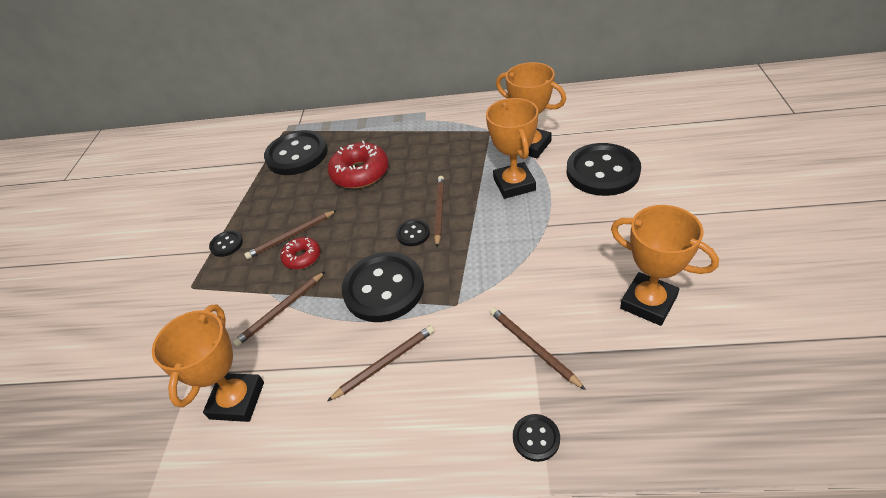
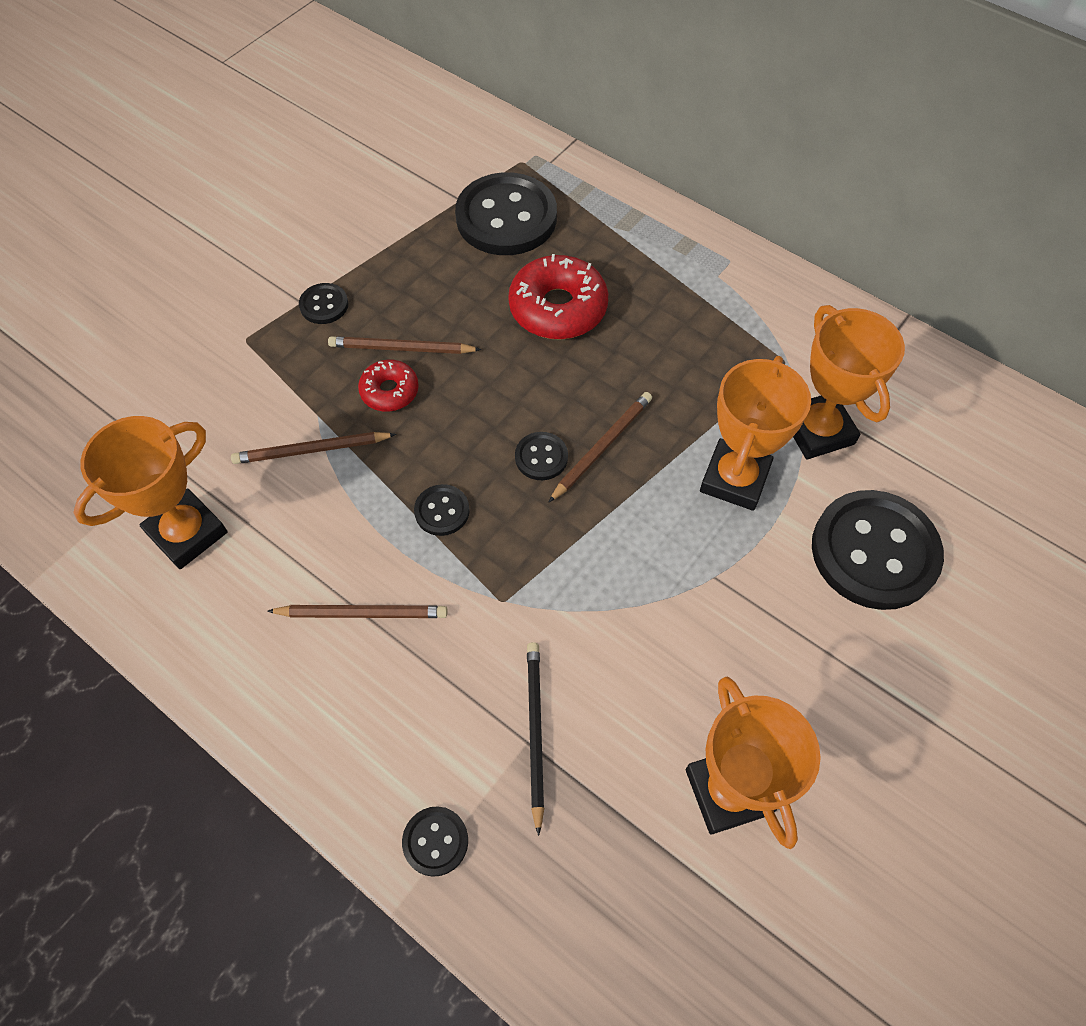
camera: 30 degrees right, 15 degrees up
(383, 288) = (442, 511): black button -> black button, size x0.45
(532, 347) = (535, 731): brown pencil -> black pencil

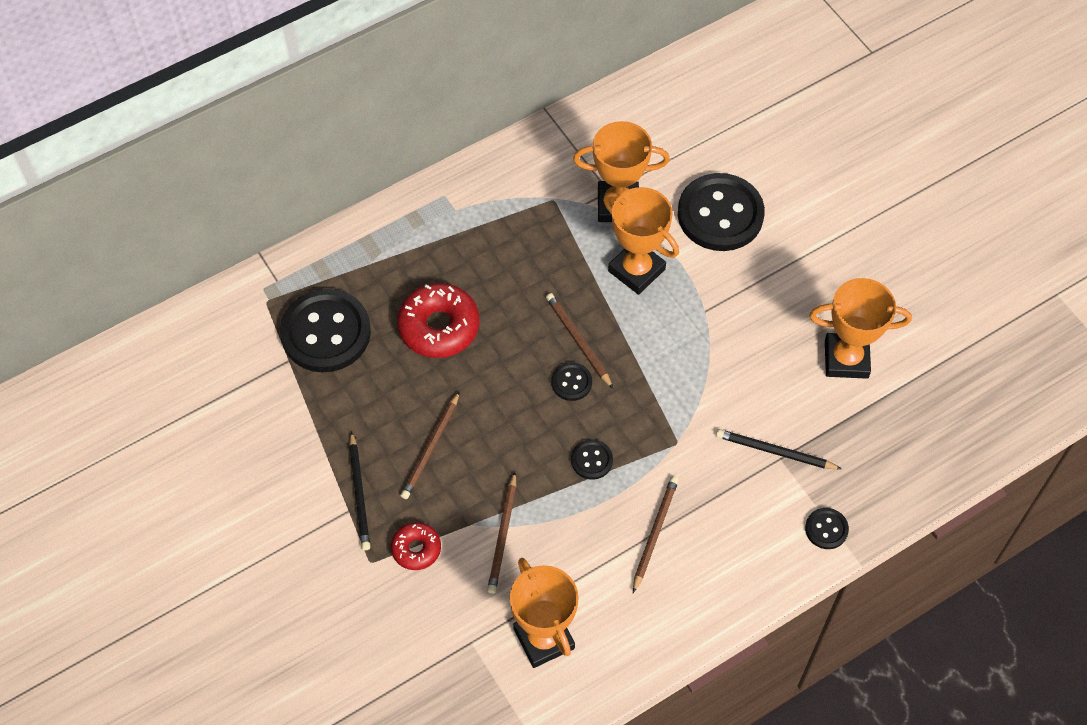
camera: 70 degrees left, 0 degrees up
(324, 305) = (359, 494): black button -> black pencil
(389, 391) = (469, 467): red donut -> red donut (416, 549)

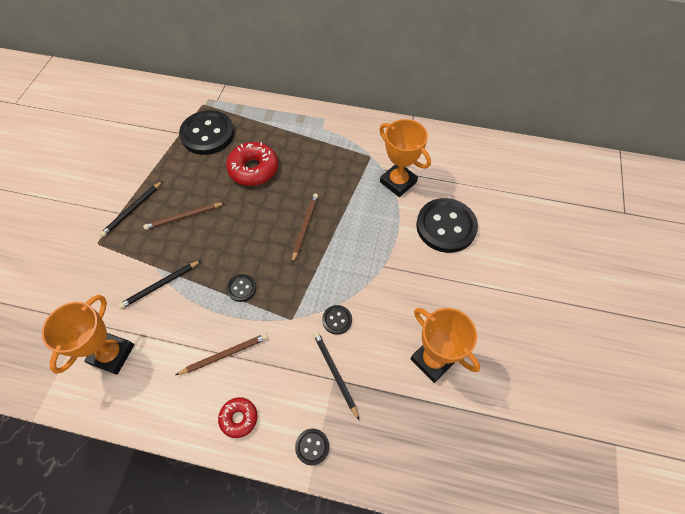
camera: 45 degrees right, 0 degrees up
(416, 549) = (120, 255): red donut -> red donut (239, 418)
(503, 535) = (160, 285): brown pencil -> black pencil
(571, 382) = (278, 243): black button -> black button (337, 320)
(636, 270) = (372, 218): orange trophy -> none

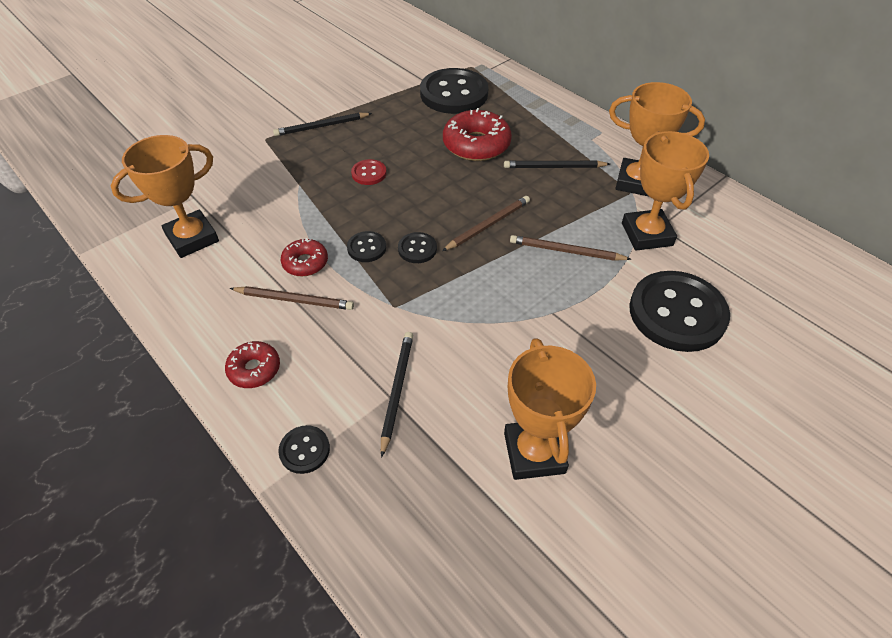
camera: 35 degrees right, 10 degrees down
(160, 285) = (289, 203): black pencil -> black pencil (554, 167)
(184, 217) = (365, 155): brown pencil -> brown pencil (566, 251)
(198, 230) = (369, 173): none -> red button
(210, 323) = (305, 263): none -> red donut
(337, 320) = (446, 337): black button -> black button (417, 249)
(368, 147) = (636, 182): none -> orange trophy

